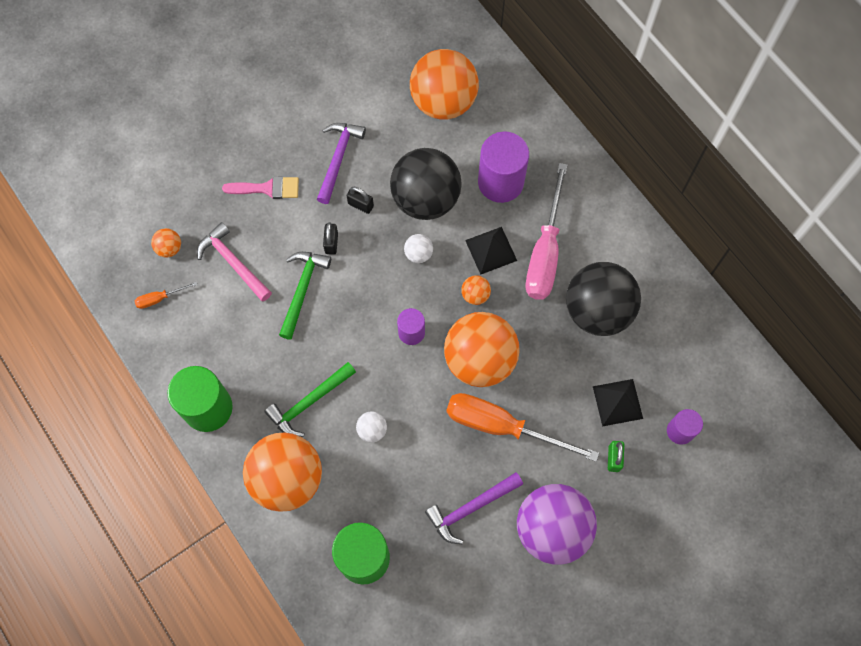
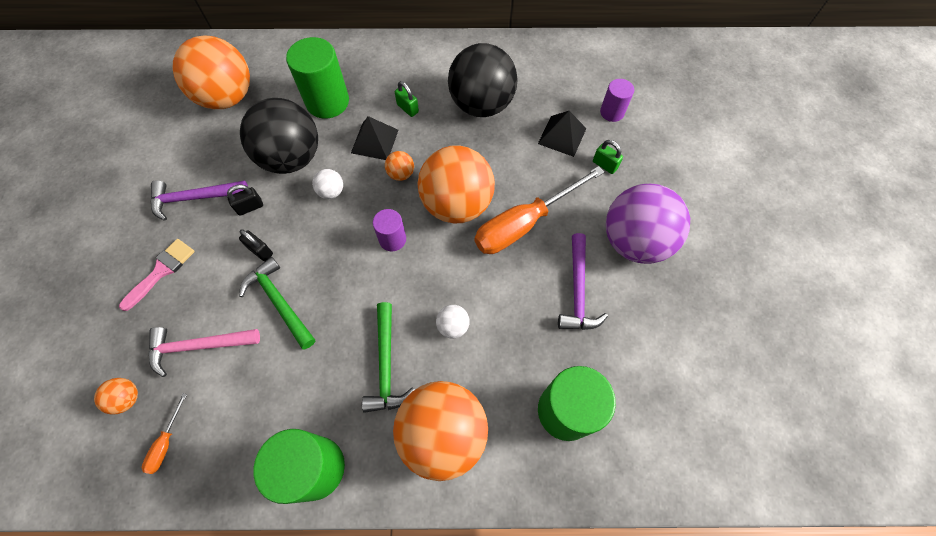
camera: 55 degrees left, 5 degrees down
(338, 159) = (194, 198): purple hammer -> purple hammer turned 60 degrees counterclockwise
(500, 182) = (327, 102): purple cylinder -> green cylinder
(545, 252) = (407, 108): pink screwdriver -> green padlock

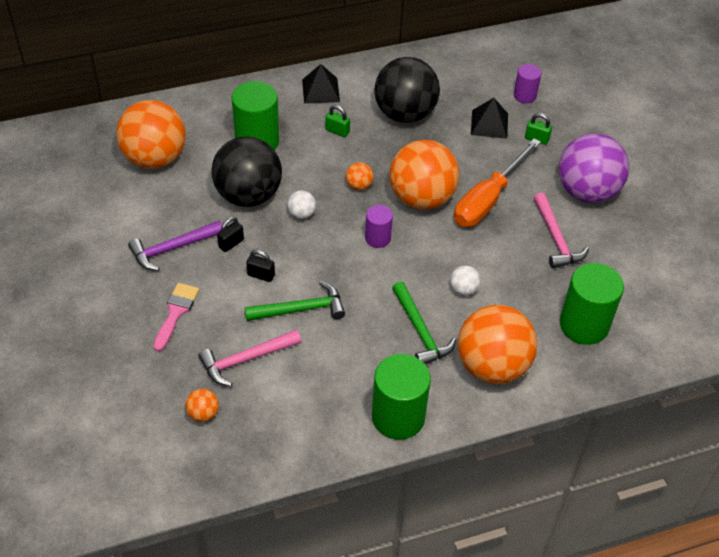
camera: 20 degrees left, 15 degrees down
(166, 443) = (258, 435): orange screwdriver -> none
(279, 302) = (301, 309): green hammer -> green hammer turned 135 degrees clockwise
(374, 141) = (320, 164): black pyramid -> black pyramid (320, 90)
(578, 291) = (556, 239): purple hammer -> pink hammer

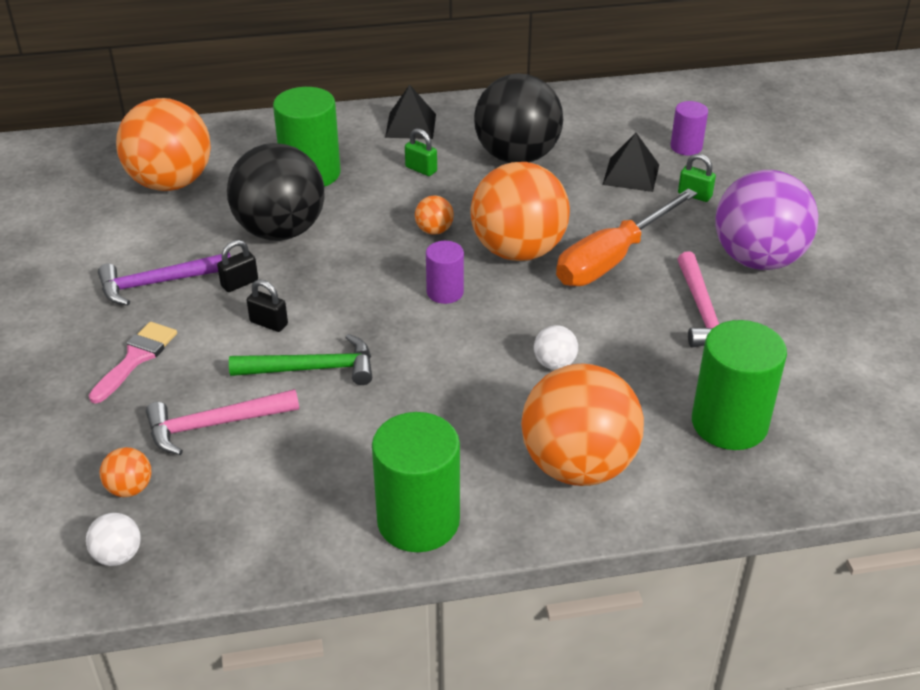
camera: 10 degrees right, 10 degrees down
(301, 214) = (346, 257): white ball -> white ball (118, 555)
(420, 331) = (479, 410): green hammer -> none

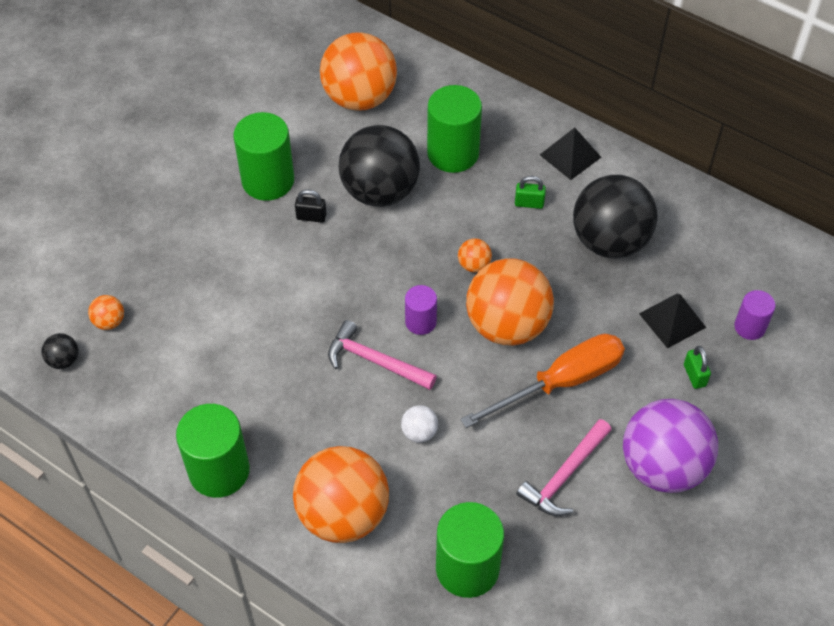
camera: 45 degrees right, 15 degrees up
(118, 555) = (64, 360): white ball -> black ball
(136, 358) = (200, 231): pink brush -> none
(158, 283) = (268, 180): purple hammer -> green cylinder
(214, 425) = (190, 314): pink hammer -> pink hammer (375, 361)
(269, 323) = (294, 262): black padlock -> none
(312, 369) = (280, 317): green hammer -> none
(421, 169) = (529, 203): green padlock -> green padlock turned 75 degrees counterclockwise
(612, 259) = (561, 382): orange screwdriver -> orange screwdriver turned 150 degrees clockwise

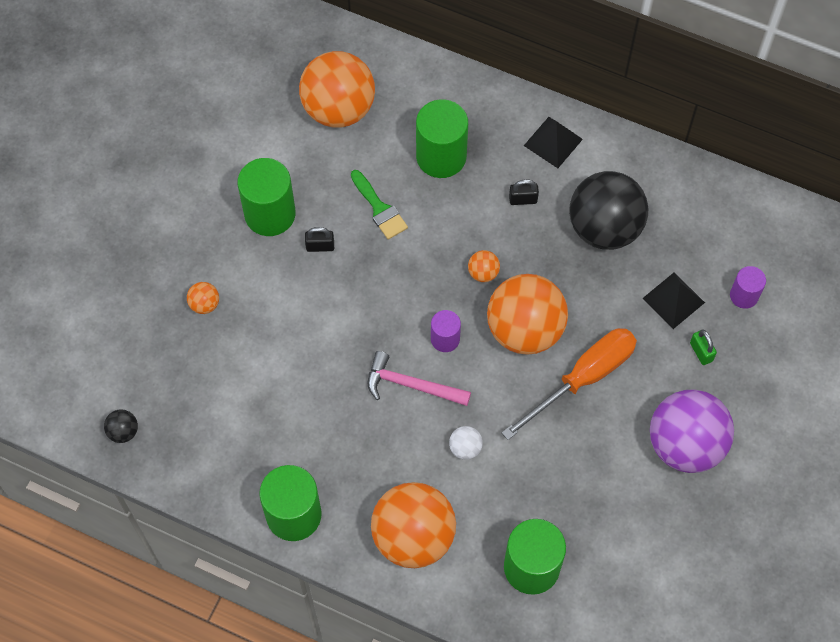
camera: 10 degrees left, 10 degrees up
(109, 321) = (155, 386): orange ball -> orange ball (204, 304)
(380, 191) = (379, 208): black ball -> green brush
(529, 203) = (523, 199): green padlock -> black padlock
(564, 475) = (601, 467): pink hammer -> none

